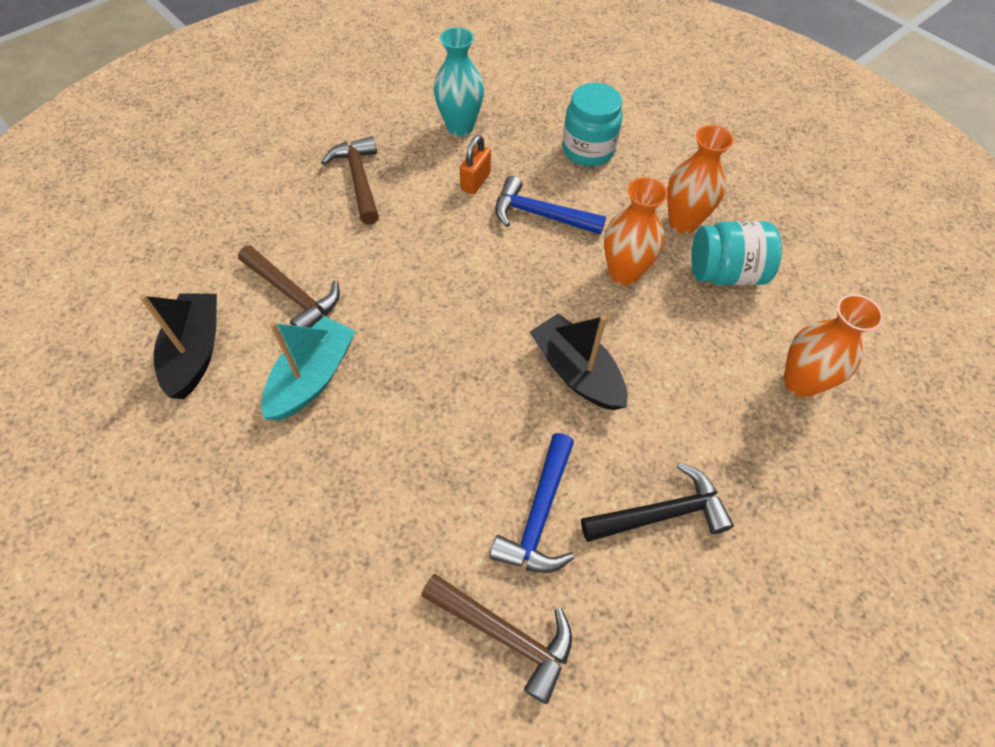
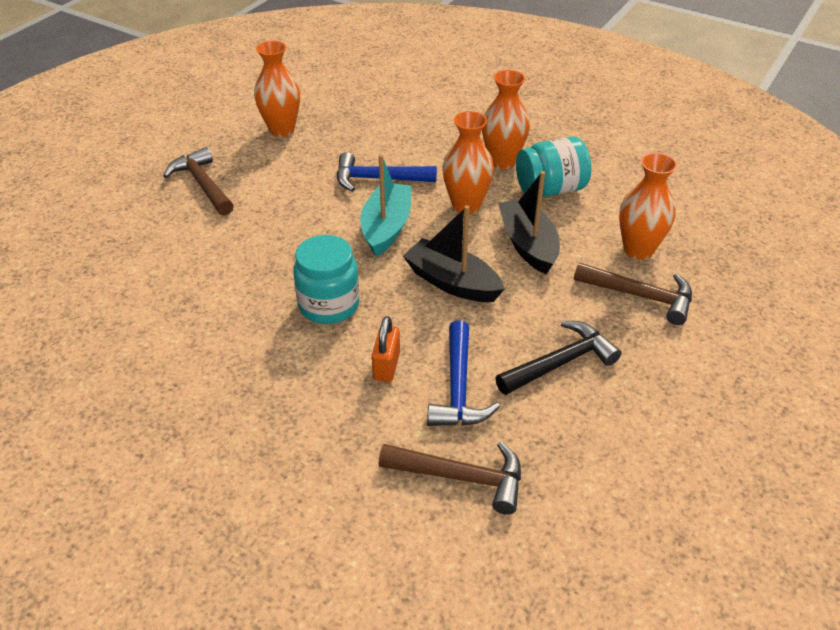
camera: 15 degrees left, 15 degrees down
(195, 352) = (94, 342): black boat -> black boat (528, 245)
(293, 295) = (173, 280): brown hammer -> brown hammer (640, 296)
(312, 378) = (215, 337): turquoise boat -> turquoise boat (386, 228)
(460, 127) = (282, 130): turquoise vase -> orange vase
(475, 181) = (311, 166): orange padlock -> orange padlock (386, 366)
(588, 150) = (402, 126): turquoise jar -> turquoise jar (329, 305)

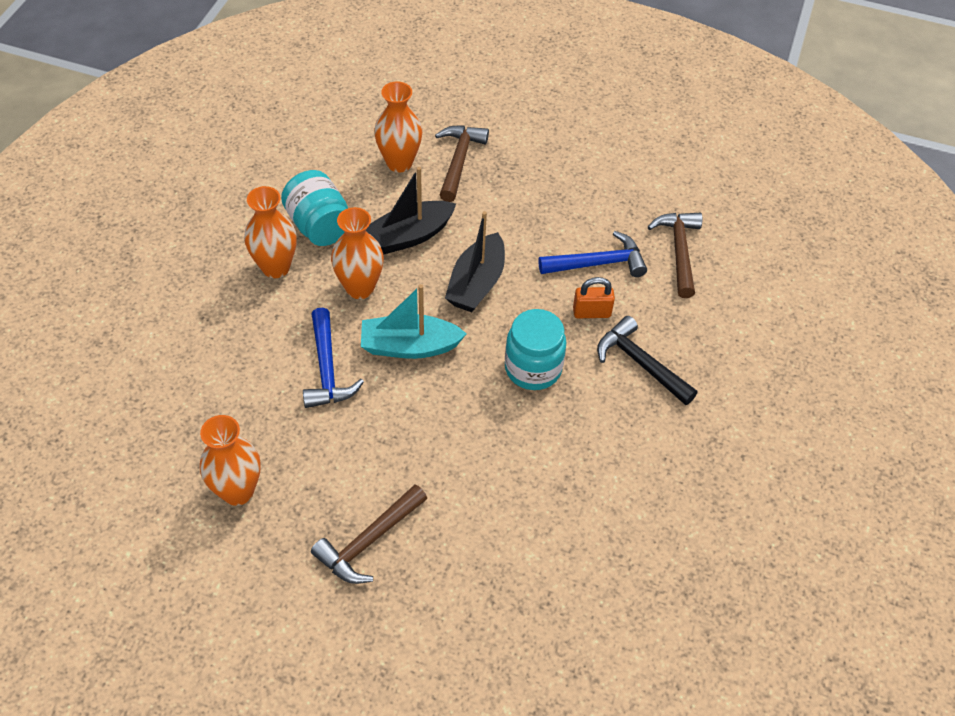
camera: 105 degrees left, 10 degrees up
(560, 362) = (550, 205): black hammer -> black hammer (640, 363)

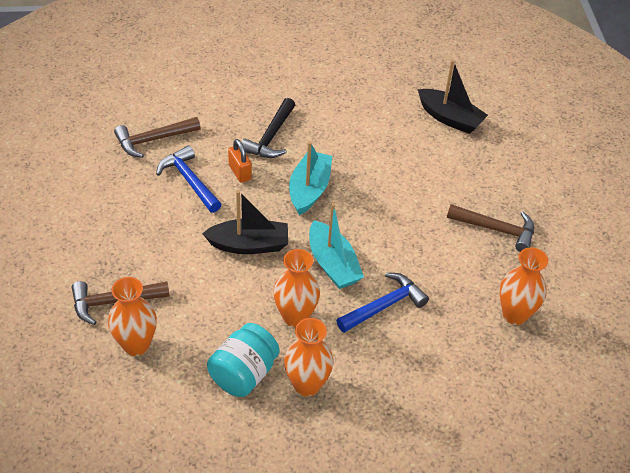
camera: 115 degrees left, 5 degrees down
(410, 236) = (221, 305): black boat -> black boat (450, 118)
(533, 368) = (309, 189): turquoise jar -> turquoise boat

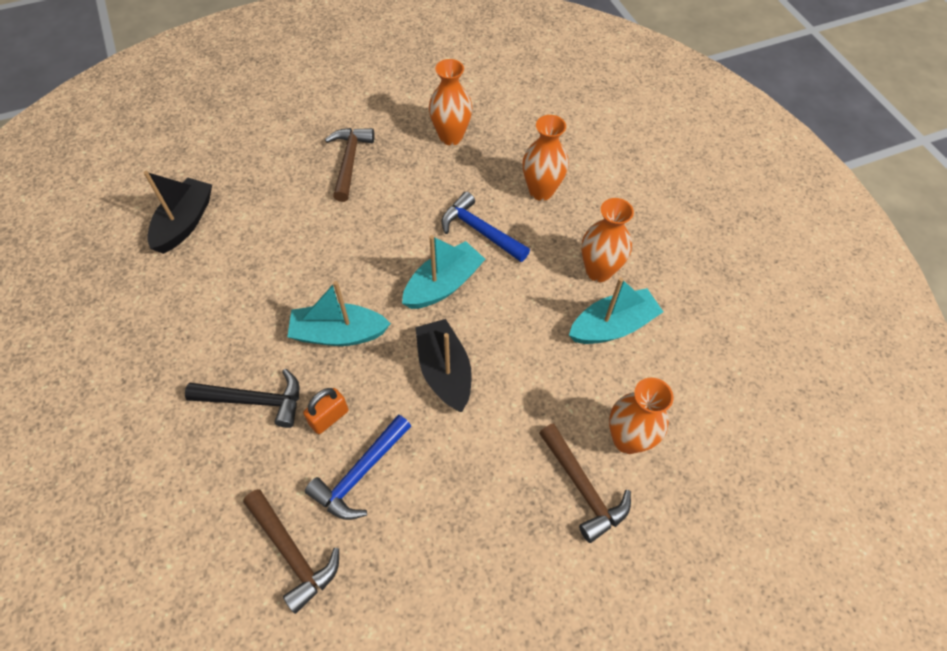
camera: 105 degrees left, 10 degrees up
(243, 374) = (612, 326): turquoise jar -> turquoise boat
(295, 317) = (525, 300): orange vase -> orange vase (541, 191)

